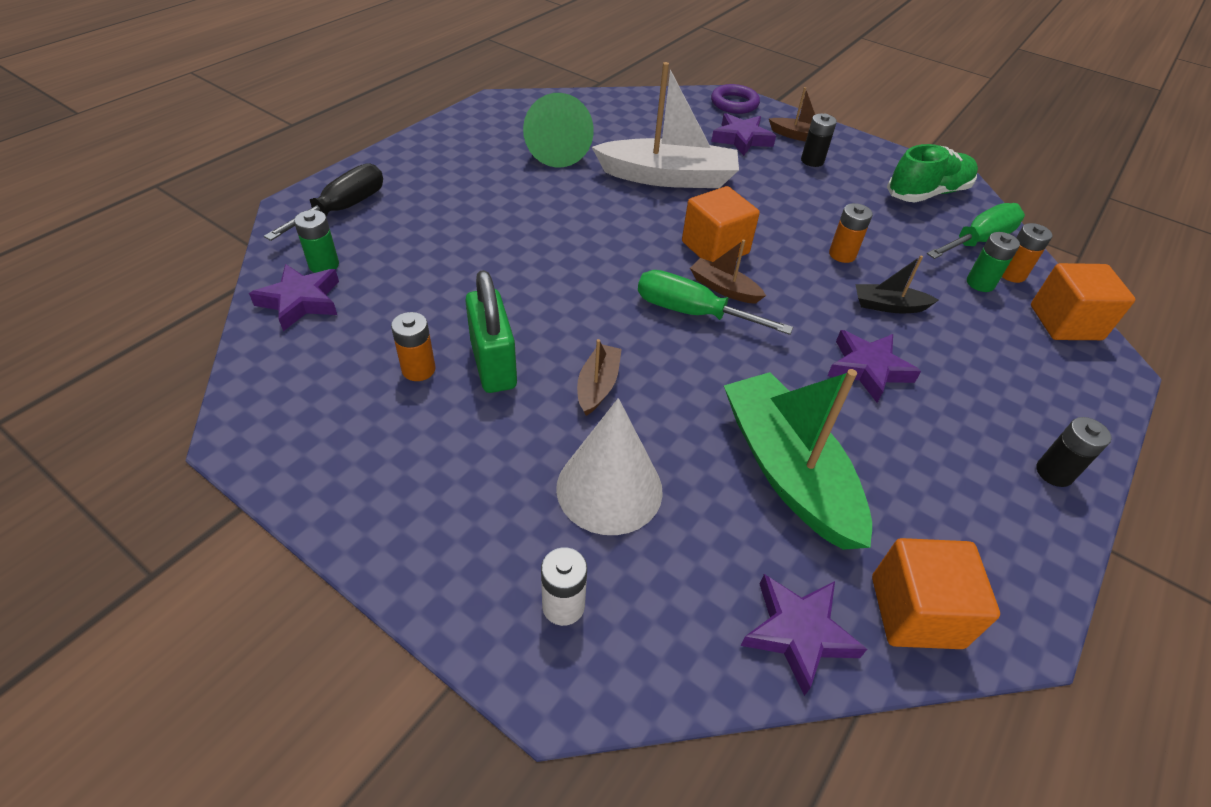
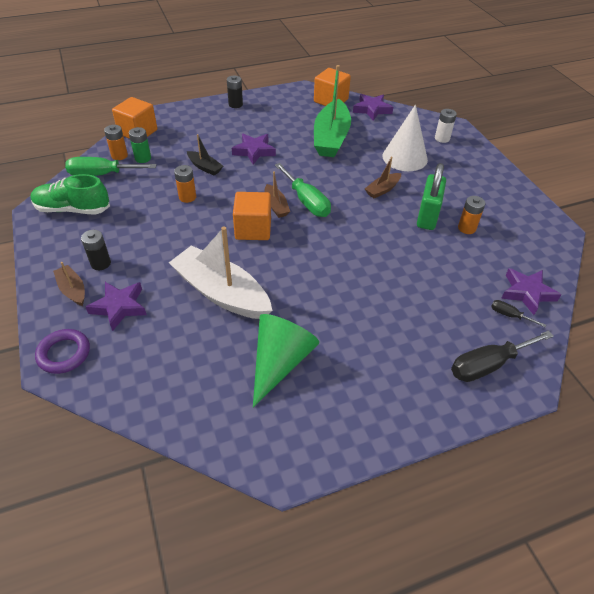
camera: 145 degrees left, 0 degrees up
(324, 265) = (509, 315): green battery -> black screwdriver

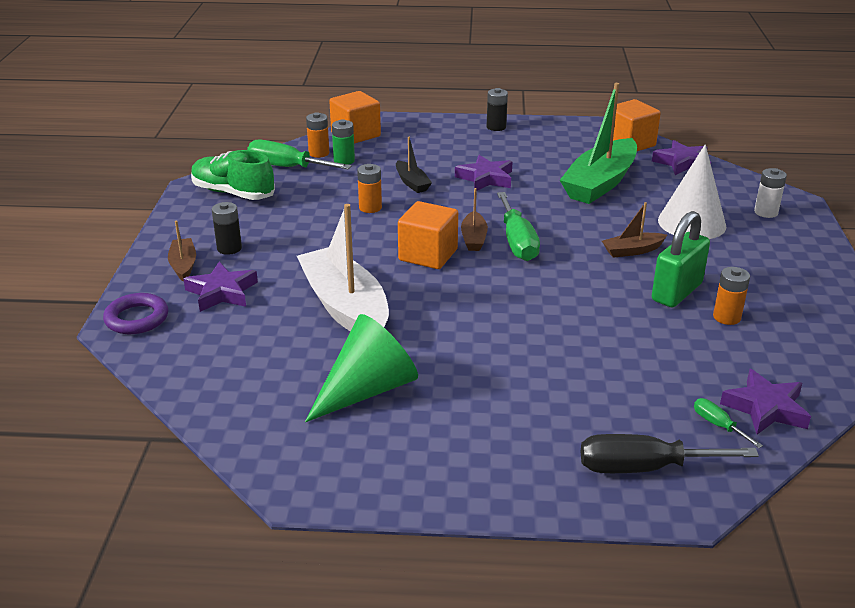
camera: 25 degrees right, 15 degrees down
(509, 315) = (718, 425): black screwdriver -> green screwdriver

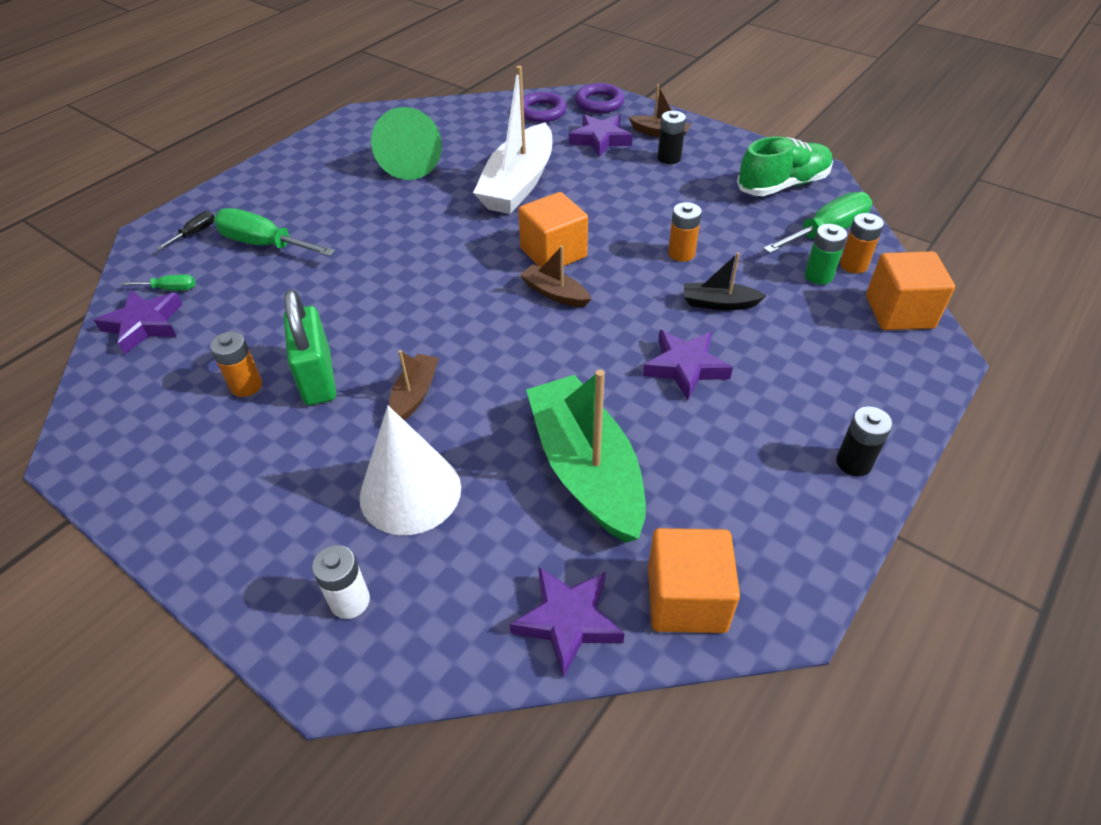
camera: 125 degrees right, 15 degrees up
(185, 348) = (541, 111): none -> purple ring
(345, 307) = (518, 184): white boat -> white boat turned 105 degrees clockwise
(517, 242) = (518, 319): green screwdriver -> green screwdriver (264, 244)
(643, 468) = (195, 233): black screwdriver -> black screwdriver, size x0.49

